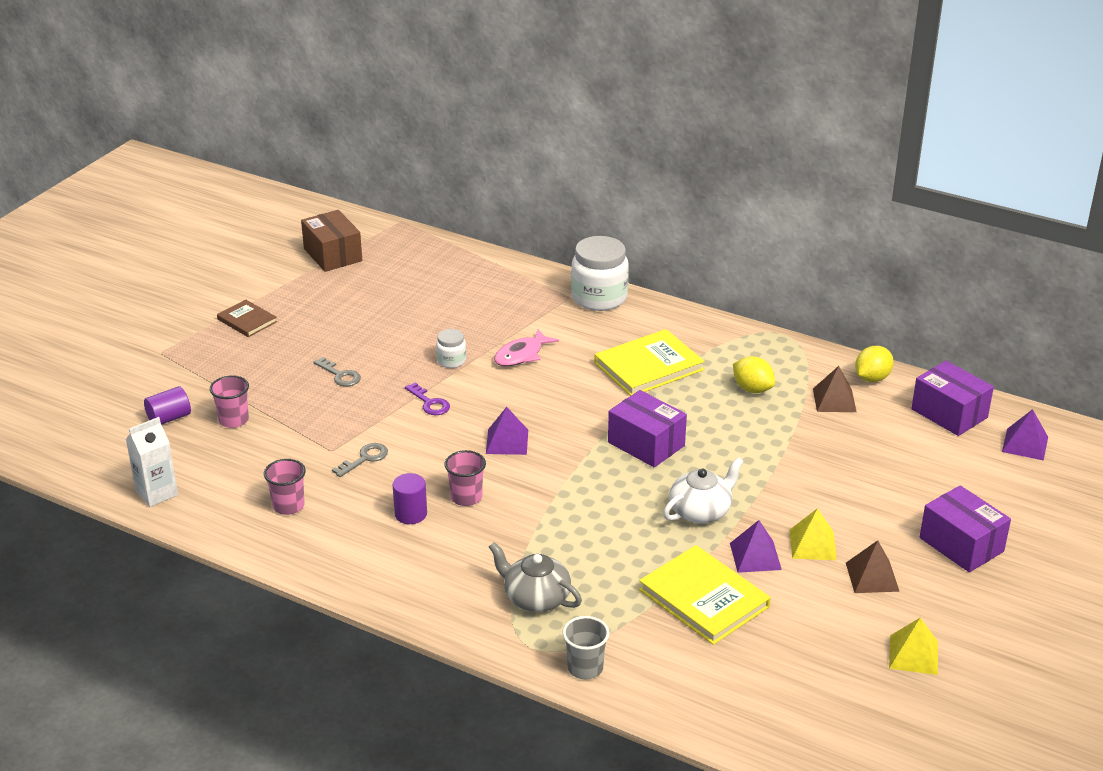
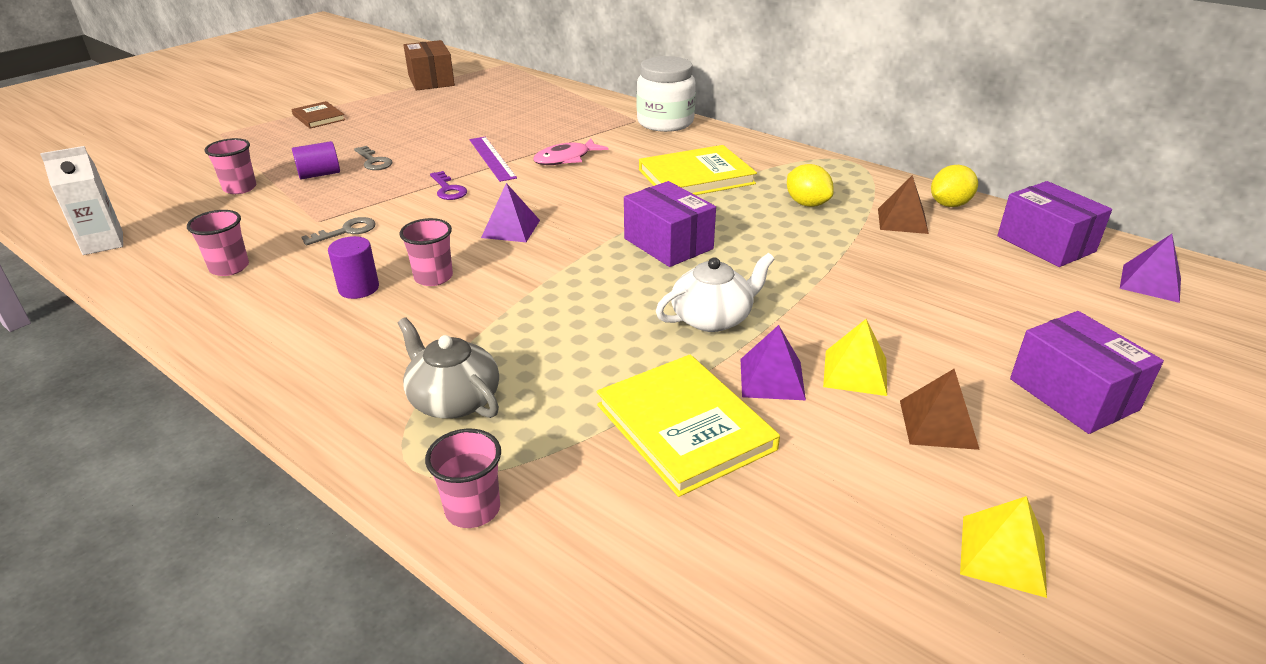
camera: 10 degrees right, 0 degrees up
(169, 418) = (179, 182): purple cylinder -> purple cylinder (319, 174)
(451, 361) = (492, 158): white jar -> purple ruler
(585, 668) = (472, 509): grey cup -> pink cup

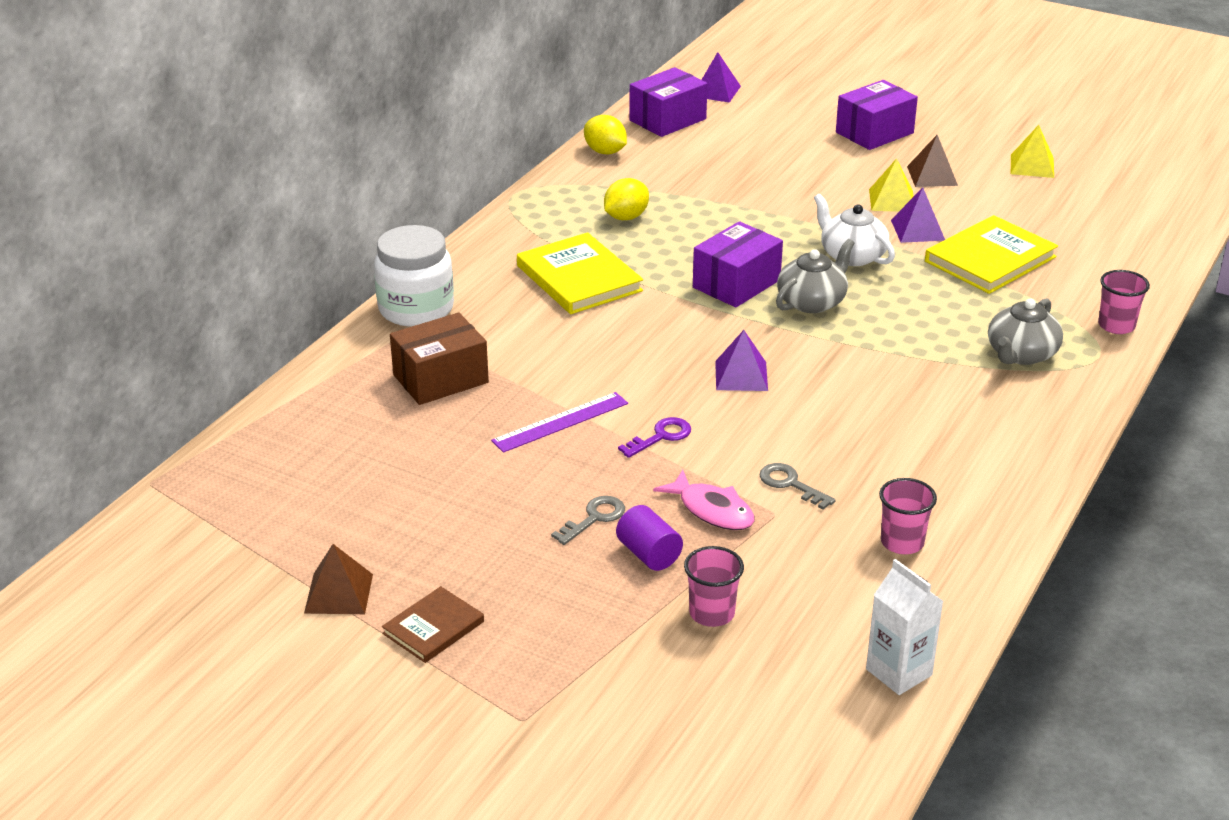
camera: 100 degrees left, 0 degrees up
(359, 288) = (897, 442): purple cylinder -> none
(431, 80) = (240, 549): brown box -> brown box (440, 379)
(433, 277) = (857, 403): pink cup -> none
(566, 159) = (549, 367): pink fish -> pink fish (712, 510)
(621, 279) = (812, 302): none -> grey teapot
(902, 220) = (646, 174): brown pyramid -> brown pyramid (338, 593)

